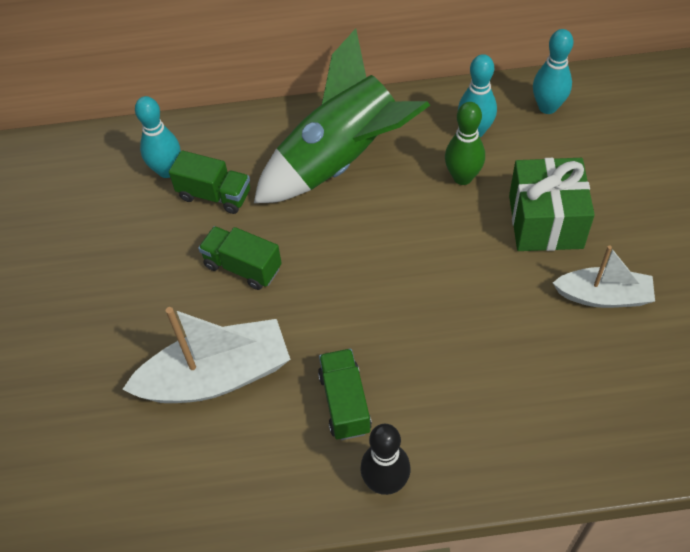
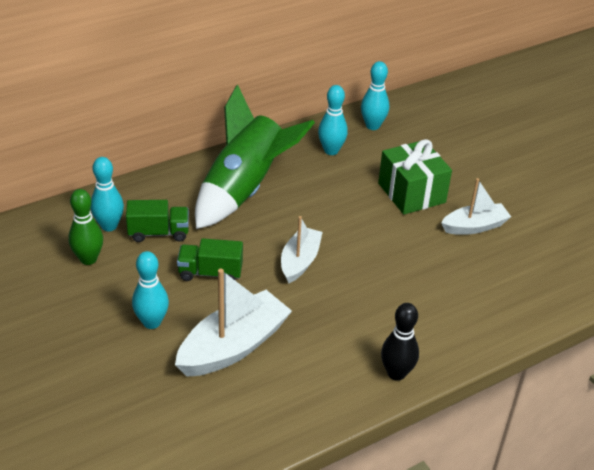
camera: 30 degrees left, 15 degrees down
(146, 314) = (152, 322): none -> turquoise bowling pin
(345, 403) = (339, 335): green truck -> none
(353, 282) = (300, 261): none -> white boat
(462, 177) = (339, 180): green bowling pin -> green bowling pin (88, 259)

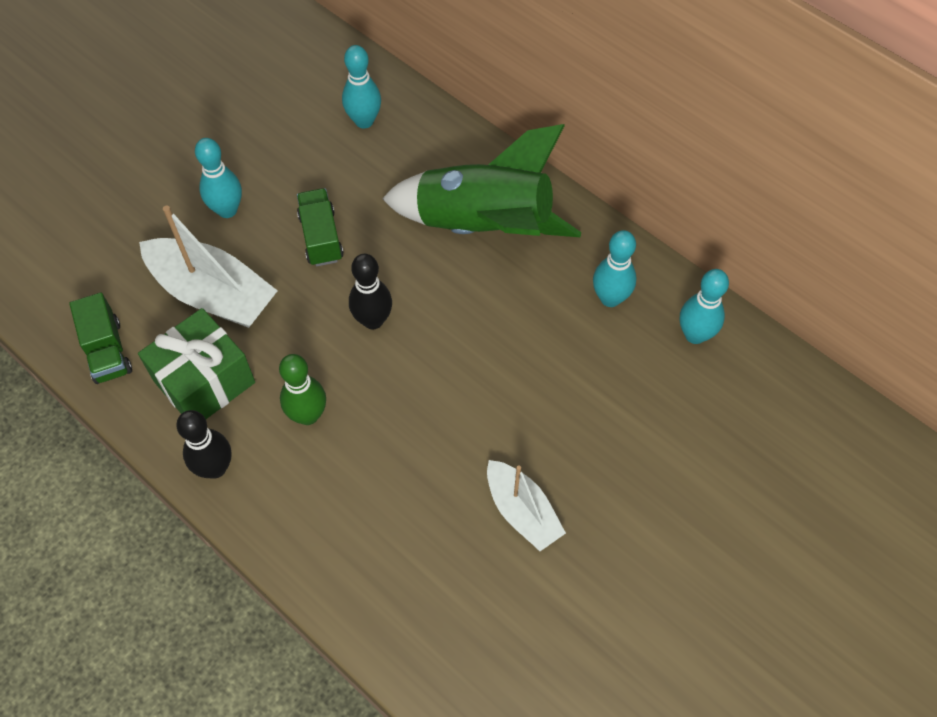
camera: 75 degrees right, 20 degrees up
(88, 259) = (304, 123): green bowling pin -> green bowling pin (308, 415)
(158, 233) = (370, 168): green truck -> green truck (107, 351)
(300, 261) = (373, 320): white boat -> black bowling pin
(411, 193) = (561, 416): green gift -> green gift (204, 381)

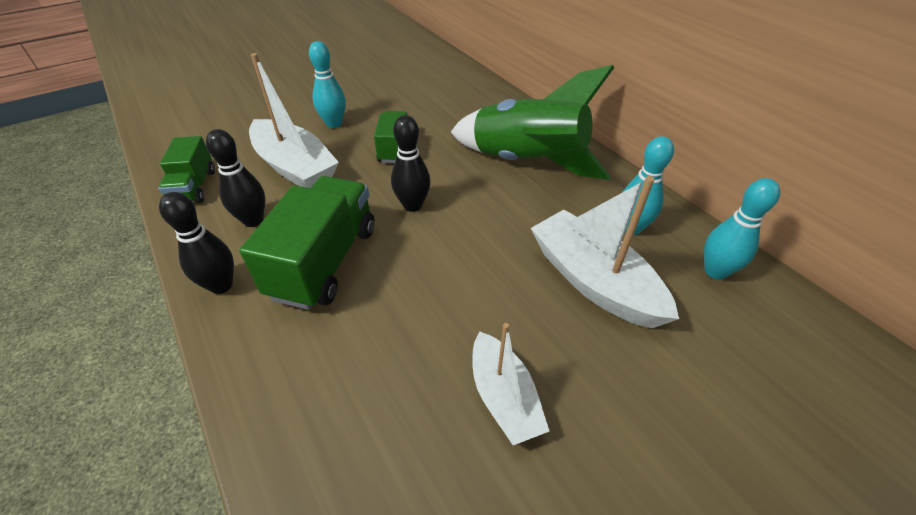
camera: 15 degrees right, 15 degrees down
(204, 381) = (253, 220): green gift -> black bowling pin
(308, 415) = (325, 261): green bowling pin -> green truck
(364, 121) = (455, 95): turquoise bowling pin -> none
(581, 374) = (593, 281): none -> white boat

